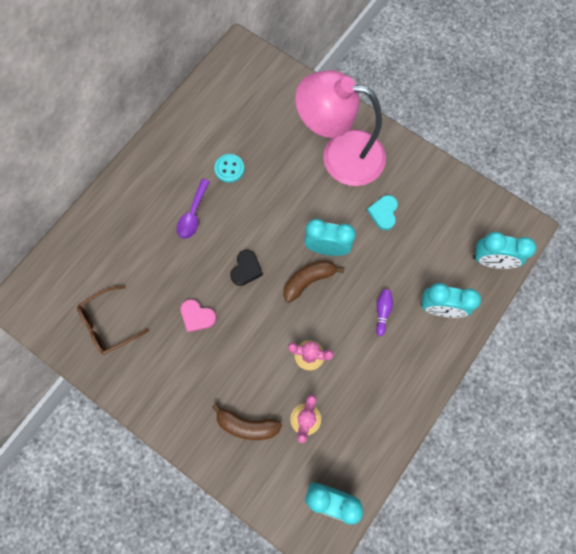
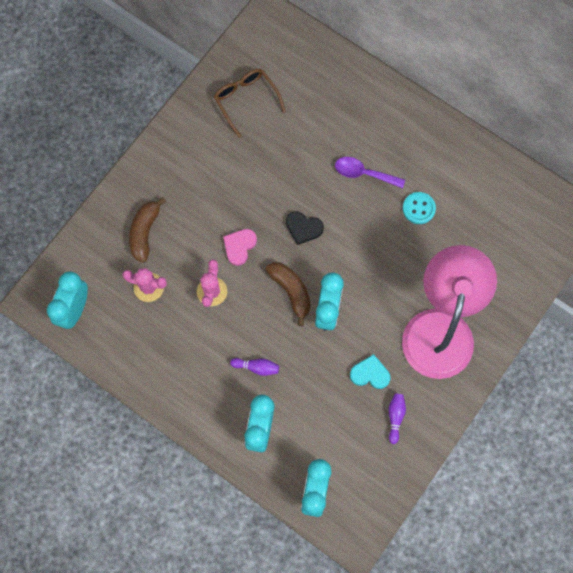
camera: 90 degrees right, 0 degrees up
(197, 316) = (253, 182): pink heart -> pink heart (239, 246)
(421, 193) = (395, 417): none -> purple bowling pin

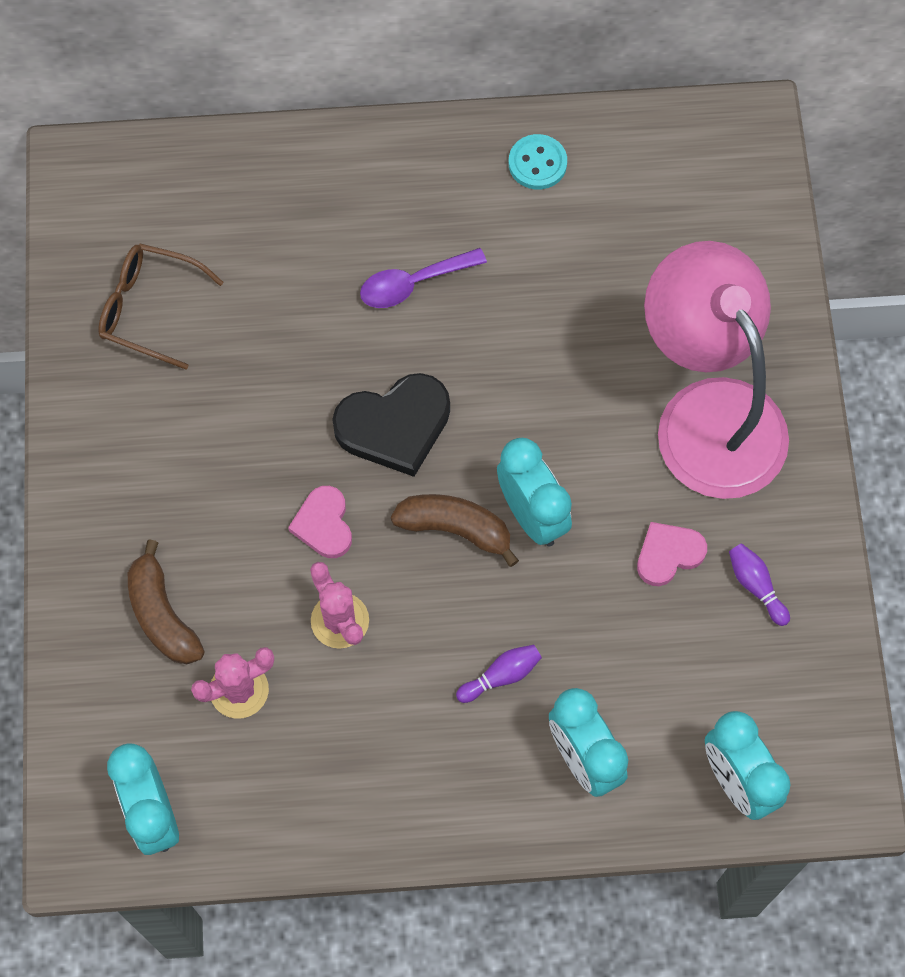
camera: 40 degrees left, 5 degrees down
(303, 228) = (394, 426): black heart -> black heart, size x1.65
(370, 374) = (668, 554): turquoise heart -> pink heart
(418, 208) = (533, 273): turquoise button -> turquoise button (537, 163)

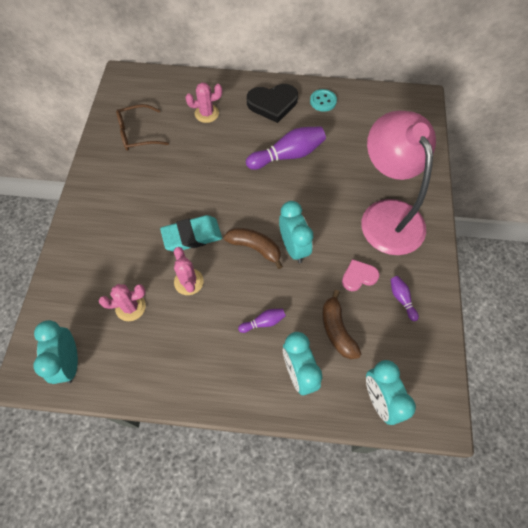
camera: 10 degrees right, 5 degrees down
(149, 309) = (137, 134): brown glasses -> brown glasses turned 45 degrees counterclockwise
(162, 615) = (104, 265): brown banana -> brown banana (337, 330)
(289, 234) = (206, 113): none -> pink cactus
(324, 524) = (192, 236): pink heart -> turquoise eraser
(394, 426) = (236, 198): black heart -> black heart (272, 104)
(414, 283) = (258, 140): purple spoon -> none
(484, 309) = (288, 155): none -> purple bowling pin

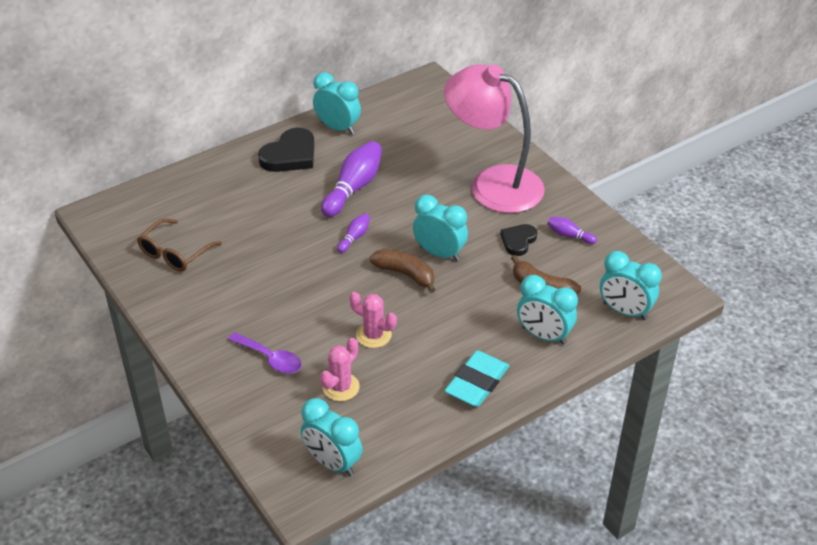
camera: 40 degrees left, 20 degrees down
(113, 251) = (270, 358): none -> purple spoon
(192, 236) = (335, 300): turquoise eraser -> turquoise eraser (477, 383)
(206, 113) = (230, 198): pink cactus -> none
(255, 248) = (405, 274): brown banana -> brown banana turned 45 degrees clockwise
(263, 322) = (475, 321): purple bowling pin -> purple bowling pin (354, 237)
(323, 101) = (338, 128): turquoise button -> turquoise clock
(358, 276) = (518, 241): pink heart -> black heart

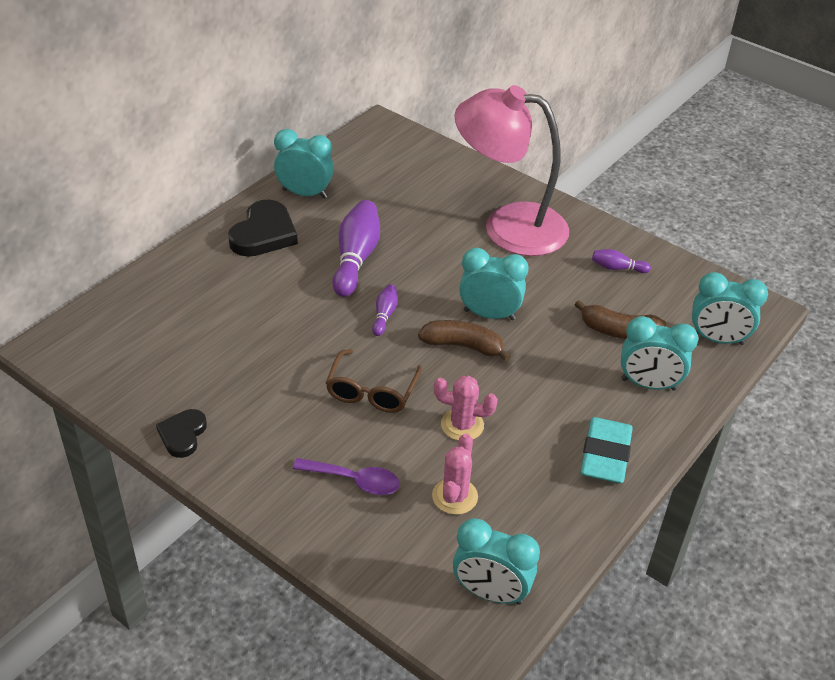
camera: 20 degrees left, 0 degrees up
(174, 253) = (176, 376): brown glasses -> brown glasses (371, 391)
(518, 241) = (567, 284): black heart -> black heart (182, 435)

